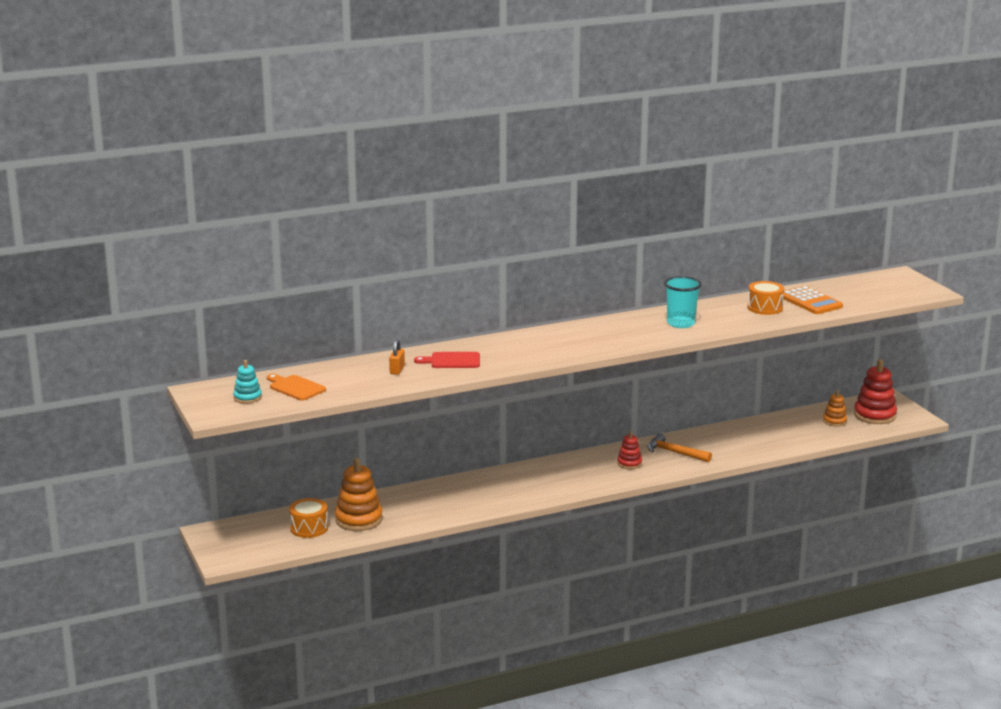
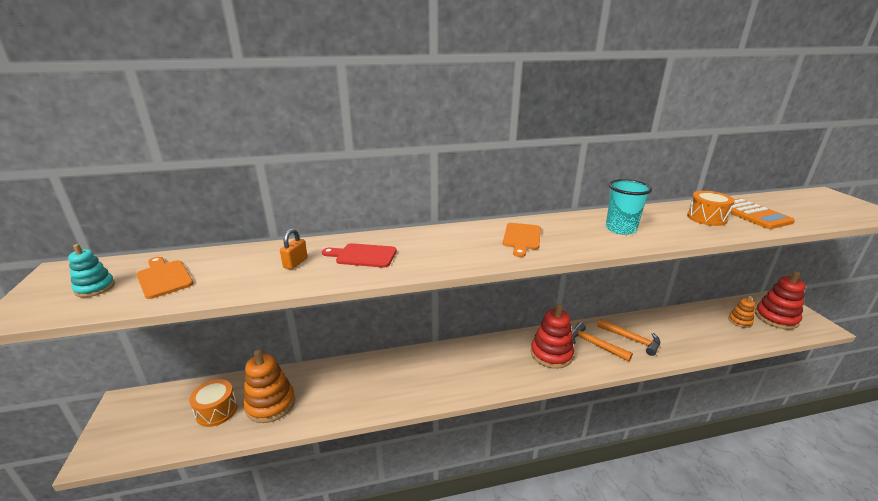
camera: 10 degrees right, 5 degrees up
(589, 337) = (522, 238): none -> orange cutting board
(629, 463) = (551, 354): red stacking toy -> red stacking toy, size x1.79
(714, 445) = (632, 339): none -> orange hammer

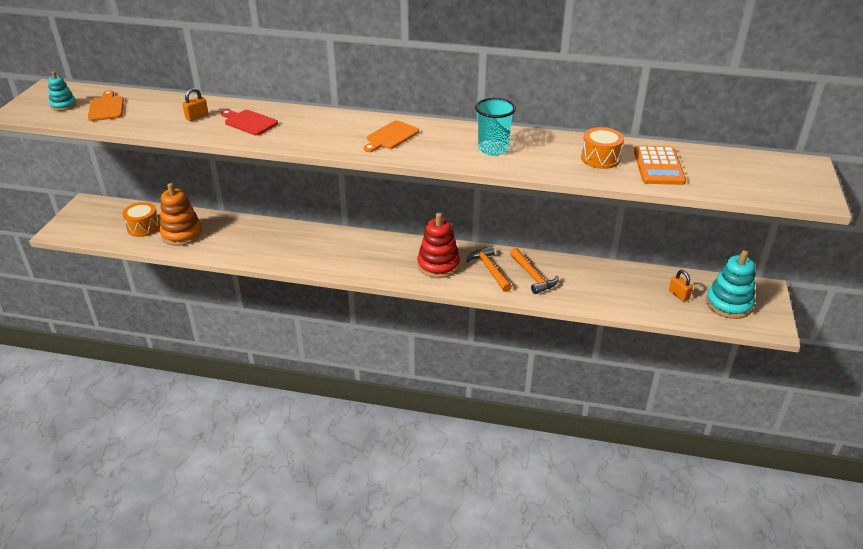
camera: 25 degrees right, 10 degrees up
(740, 321) = (678, 295): orange stacking toy -> orange padlock
(776, 318) = (728, 304): red stacking toy -> turquoise stacking toy

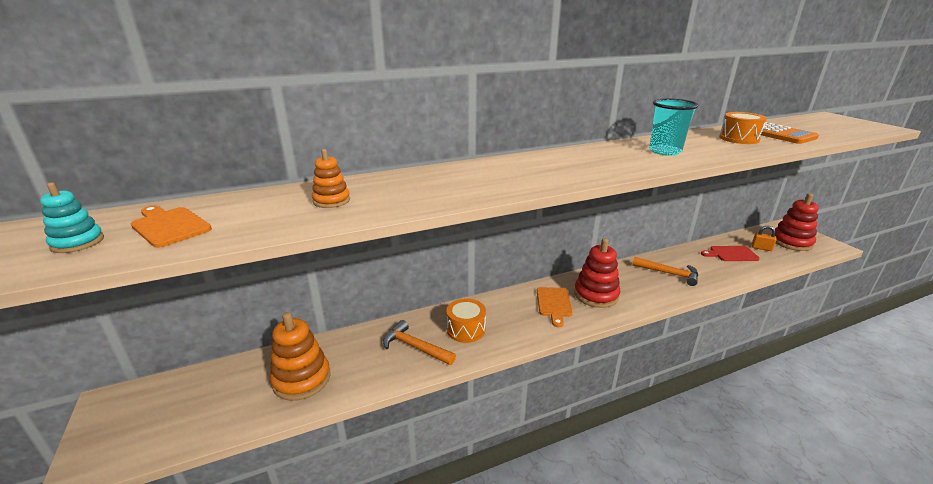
camera: 35 degrees left, 10 degrees down
(143, 227) = (236, 395): orange drum -> orange drum (466, 329)
(197, 117) = (331, 201): orange padlock -> orange stacking toy
(249, 122) = (408, 189): red cutting board -> red cutting board (731, 254)
(391, 136) = (571, 164): orange cutting board -> orange cutting board (554, 304)
(489, 269) = (635, 282): orange hammer -> orange hammer (415, 347)
(728, 304) = (791, 242): turquoise stacking toy -> red stacking toy

